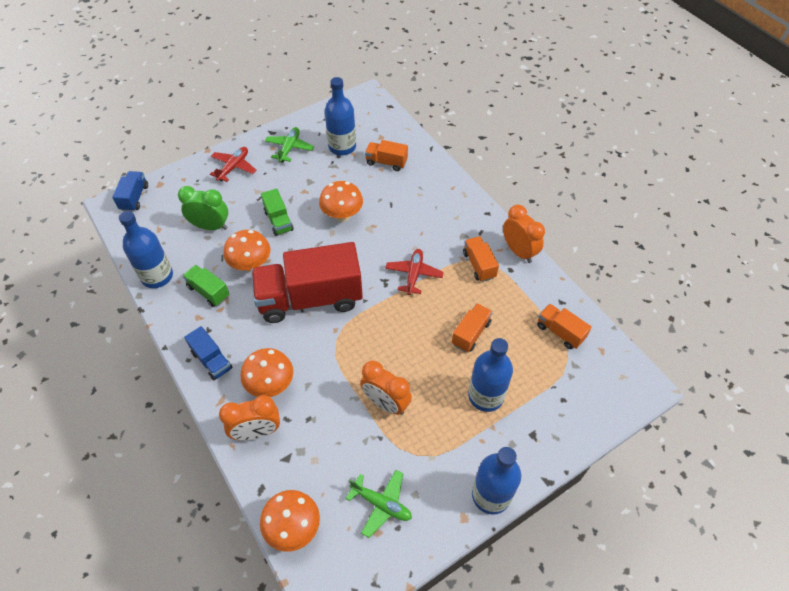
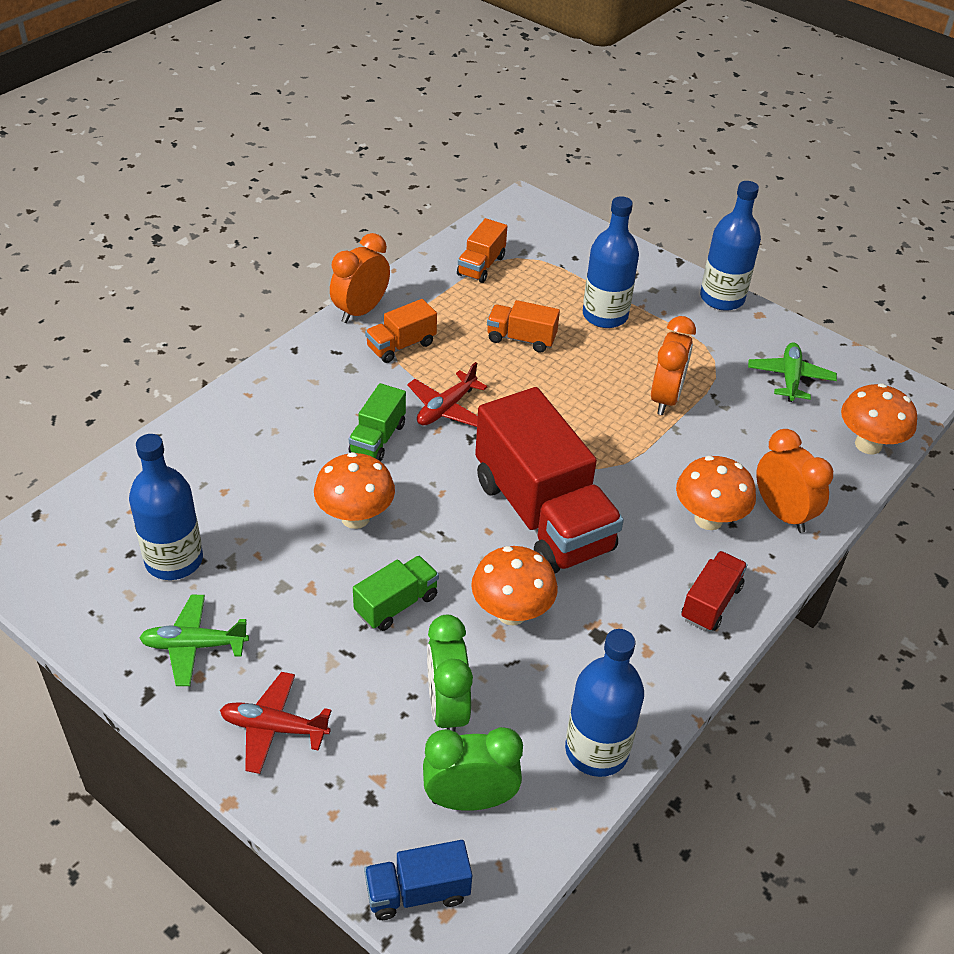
camera: 110 degrees left, 10 degrees down
(162, 223) = (470, 800): none -> green clock
(208, 291) = (591, 655): green truck -> green truck (377, 438)
(212, 360) = (711, 603): blue truck -> red truck
(386, 162) = (205, 487): orange truck -> none
(414, 274) = (446, 408): red plane -> red plane turned 45 degrees counterclockwise

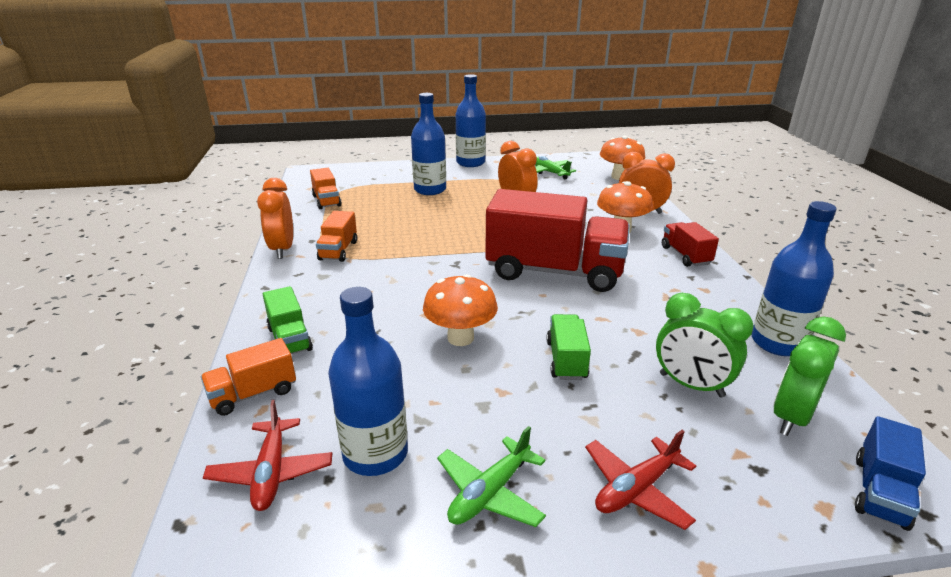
camera: 45 degrees left, 15 degrees down
(377, 438) = (402, 295): green truck -> green truck (290, 339)
(446, 408) = (417, 261): red plane -> red plane (271, 472)
(511, 613) = (625, 319): orange mushroom -> none
(521, 339) = (404, 216): orange truck -> orange truck (253, 394)

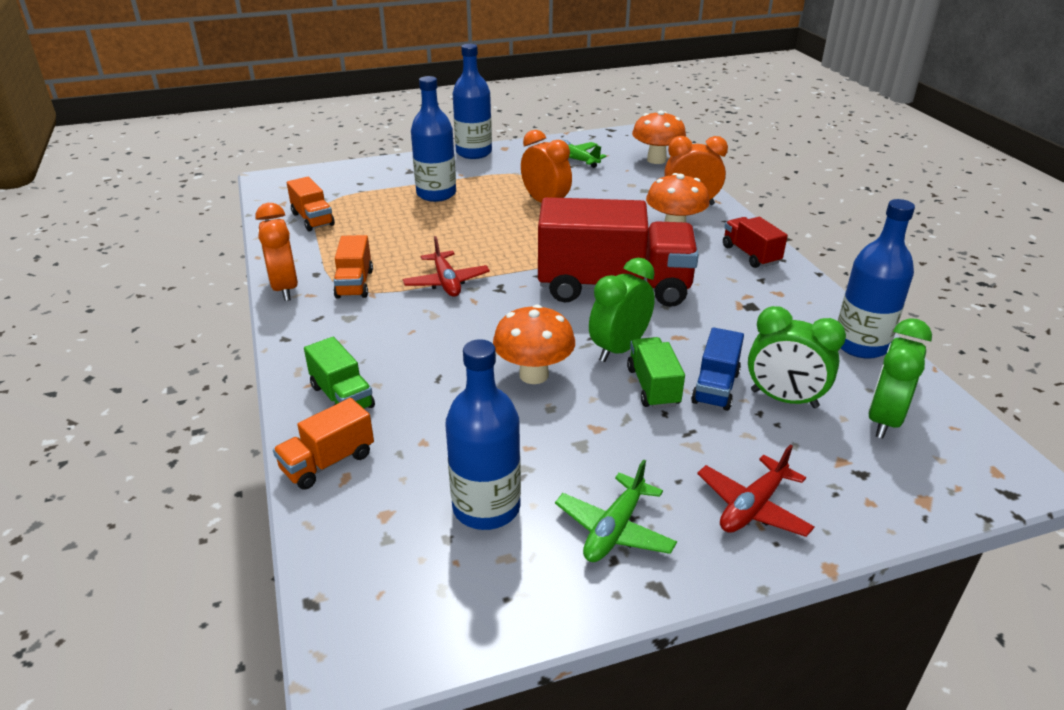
camera: 10 degrees left, 5 degrees up
(271, 472) = (385, 540): red plane -> red plane (446, 282)
(544, 323) = (619, 349): none -> green clock
(880, 492) = (970, 480): blue truck -> blue truck (715, 387)

